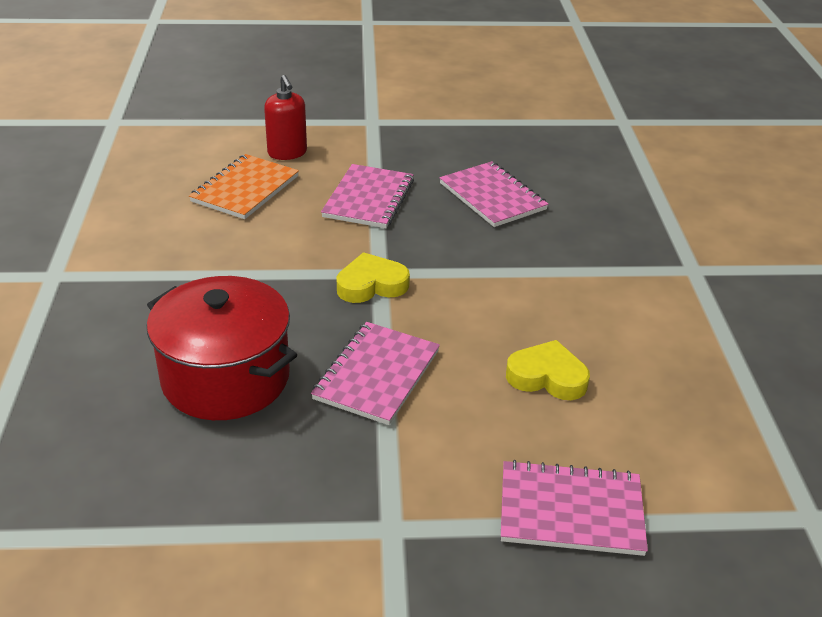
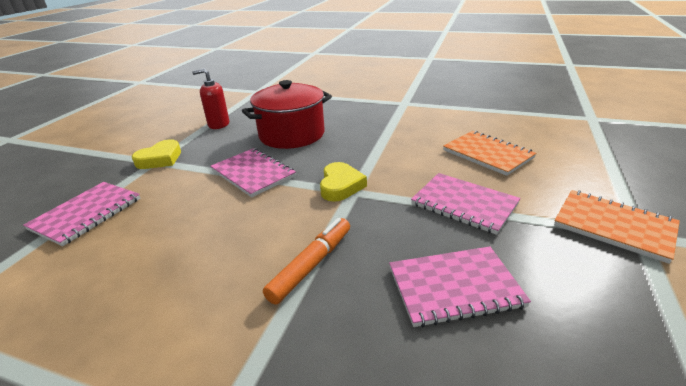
camera: 115 degrees right, 5 degrees down
(287, 153) = (550, 176): red soap dispenser -> red soap dispenser (218, 124)
(366, 130) = (613, 226): none -> orange notebook
(520, 271) = (311, 265): none -> orange marker
(547, 377) = (182, 238): yellow heart -> yellow heart (160, 159)

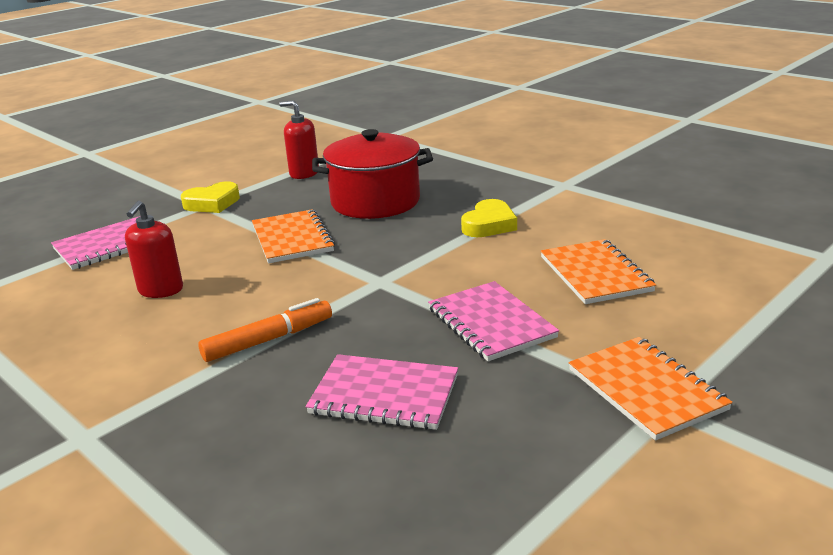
camera: 25 degrees right, 5 degrees down
(171, 244) = (160, 290): none -> red soap dispenser
(253, 173) = (292, 239): pink notebook -> orange notebook
(340, 186) = (372, 272): yellow heart -> yellow heart (489, 225)

